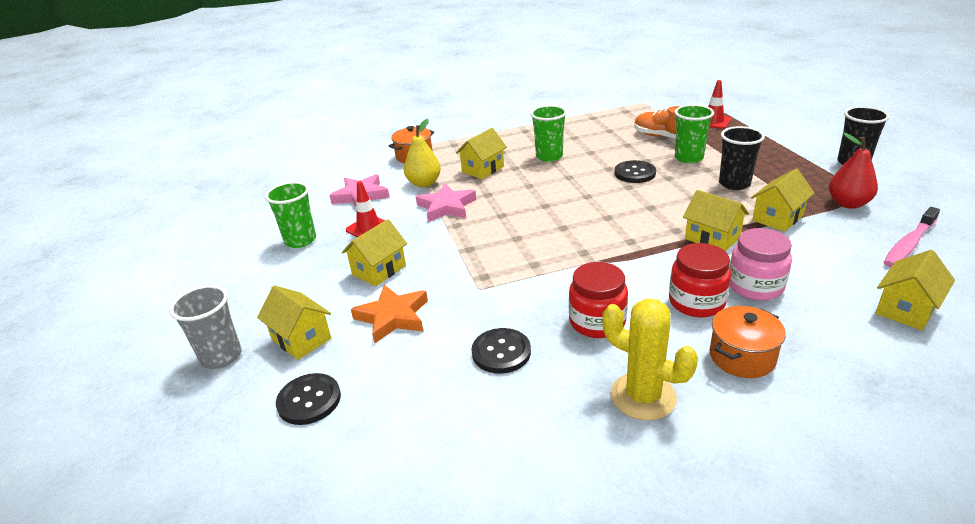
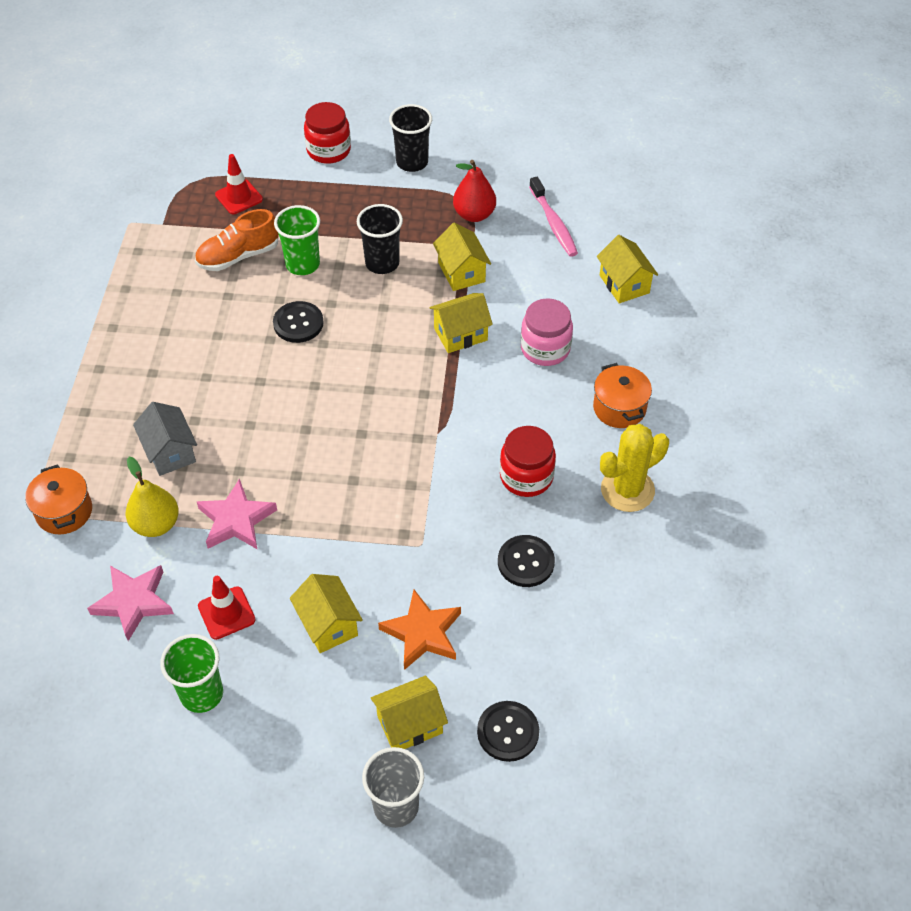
camera: 70 degrees left, 20 degrees up
(483, 169) = (170, 452): yellow house -> grey house
(549, 156) = (193, 376): green cup -> none
(696, 302) = (541, 397): red jar -> red jar (328, 150)

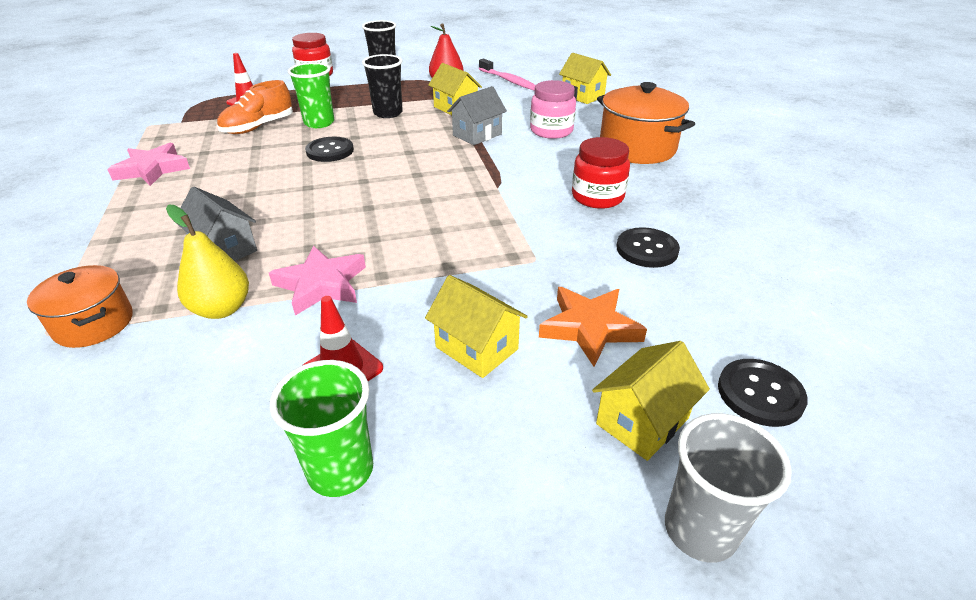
camera: 20 degrees left, 15 degrees down
(133, 602) = (207, 390): pink star -> pink star (152, 169)
(460, 334) = (477, 135): yellow house -> grey house
(619, 408) = (637, 148): orange pot -> orange pot, size x1.62
(627, 490) = (689, 188): yellow cactus -> none

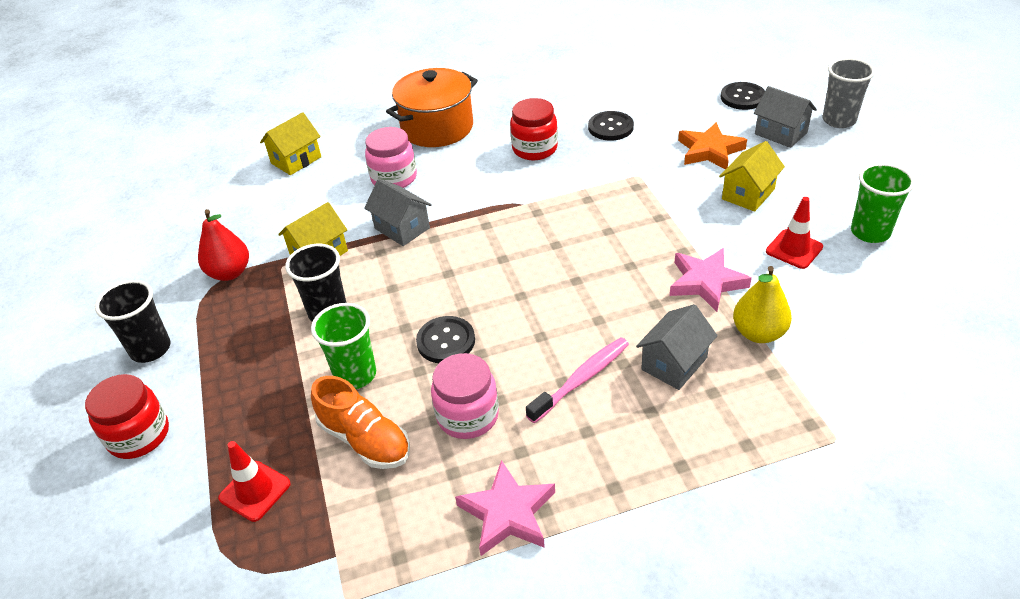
camera: 90 degrees left, 5 degrees up
(94, 324) = (809, 411): orange pot -> none
(249, 158) = (467, 416): none -> pink jar
(508, 80) = (228, 219): pink toothbrush -> pink toothbrush (582, 379)
(642, 421) = (780, 133): yellow house -> grey house

